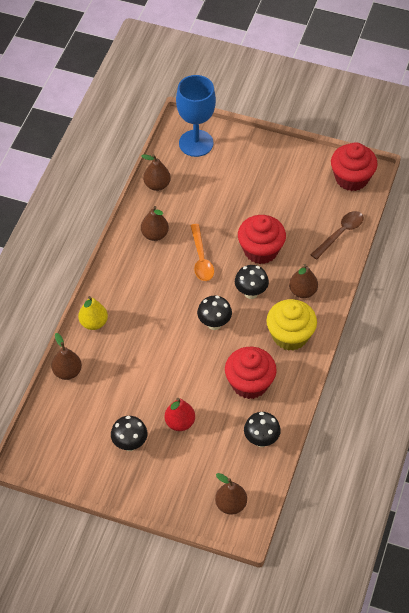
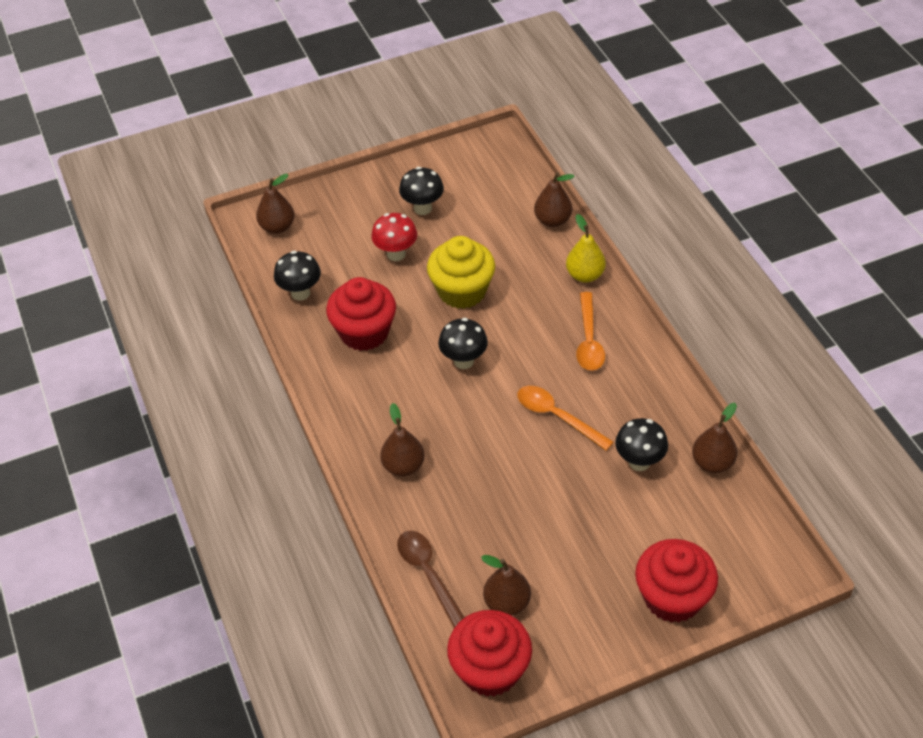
camera: 140 degrees right, 5 degrees down
(138, 285) = (589, 340): none -> orange spoon
(155, 234) = (639, 404): brown pear -> brown pear (507, 603)
(180, 423) = (396, 254): red pear -> red mushroom
(196, 143) = (739, 556): blue goblet -> none
(251, 293) = (460, 421): black mushroom -> black mushroom (639, 462)
(260, 250) = (502, 477): red cupcake -> red cupcake (672, 597)
(290, 336) = (369, 408): yellow cupcake -> yellow cupcake (462, 291)
(340, 233) = (428, 574): brown spoon -> brown spoon turned 150 degrees clockwise

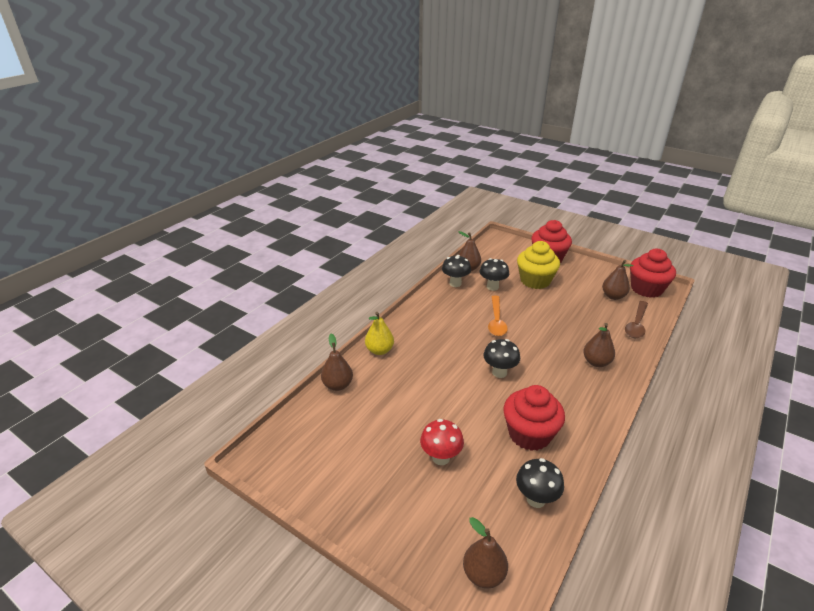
camera: 125 degrees left, 15 degrees down
(422, 208) = (377, 468): black mushroom -> black mushroom (455, 283)
(462, 291) = (444, 401): yellow cupcake -> yellow cupcake (535, 281)
(589, 340) = (431, 330): orange spoon -> none

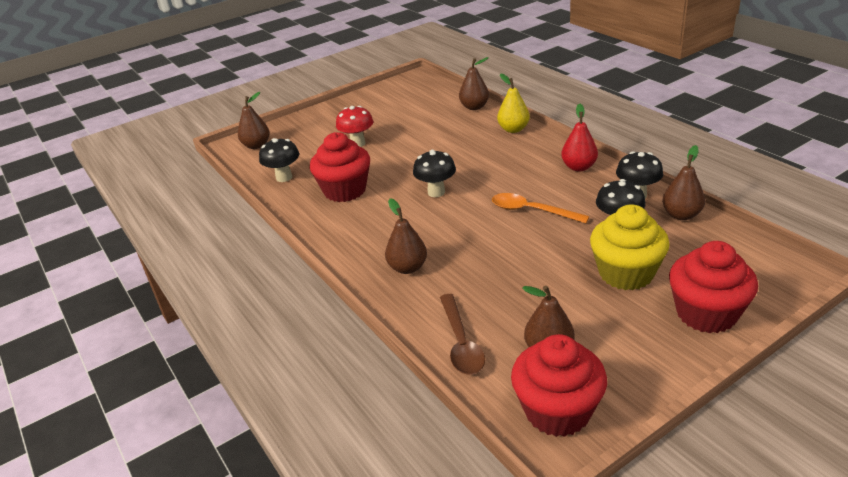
camera: 115 degrees right, 0 degrees up
(430, 309) = (578, 167): none -> red pear
(636, 324) = (461, 343): brown spoon -> brown spoon turned 150 degrees counterclockwise

